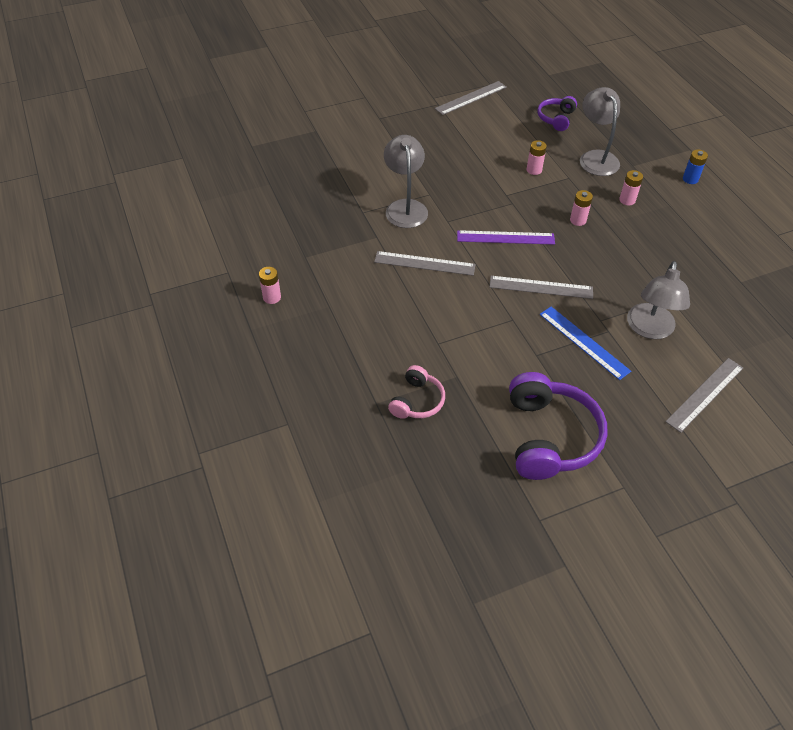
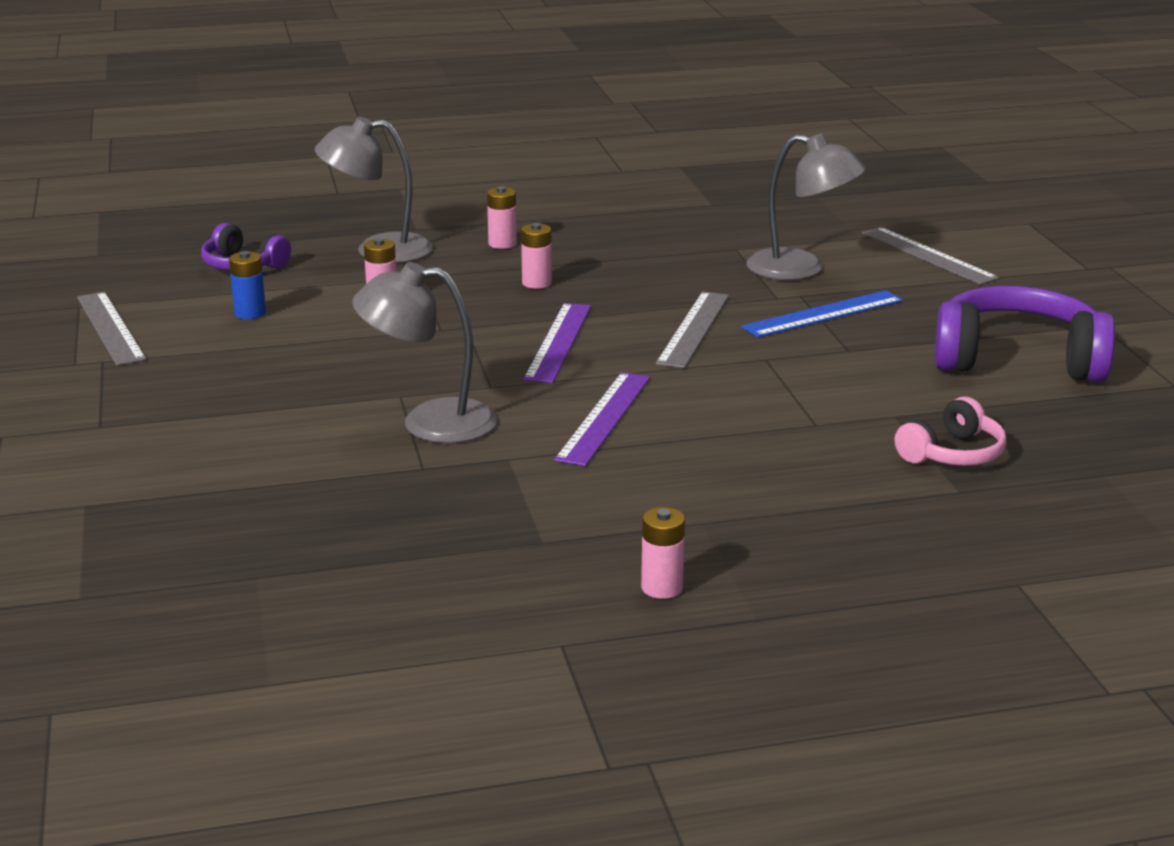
camera: 80 degrees left, 25 degrees down
(417, 401) = (953, 454): pink headphones -> pink headphones turned 105 degrees clockwise
(424, 263) = (604, 418): grey ruler -> purple ruler
(690, 179) = (473, 198): blue battery -> blue battery (250, 313)

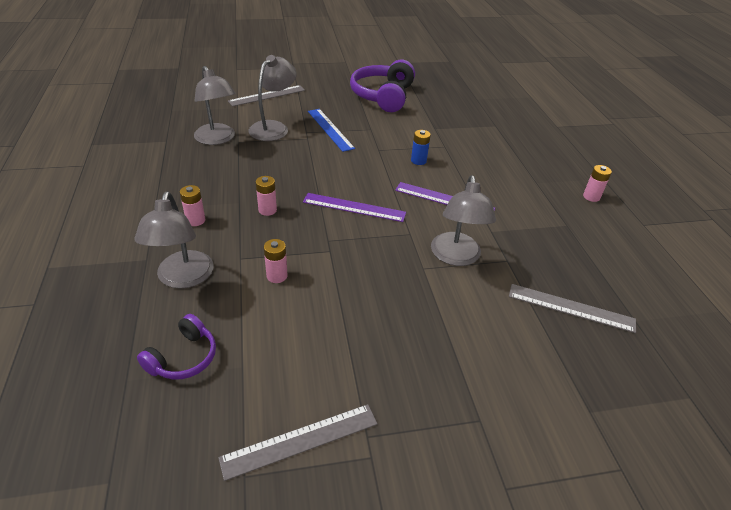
camera: 90 degrees left, 15 degrees up
(250, 313) = (287, 346): blue battery -> blue battery (418, 161)
(693, 329) = (342, 165): grey ruler -> grey ruler (571, 308)
(735, 234) = (217, 139): none -> grey lamp
(953, 454) = (466, 122): pink headphones -> none

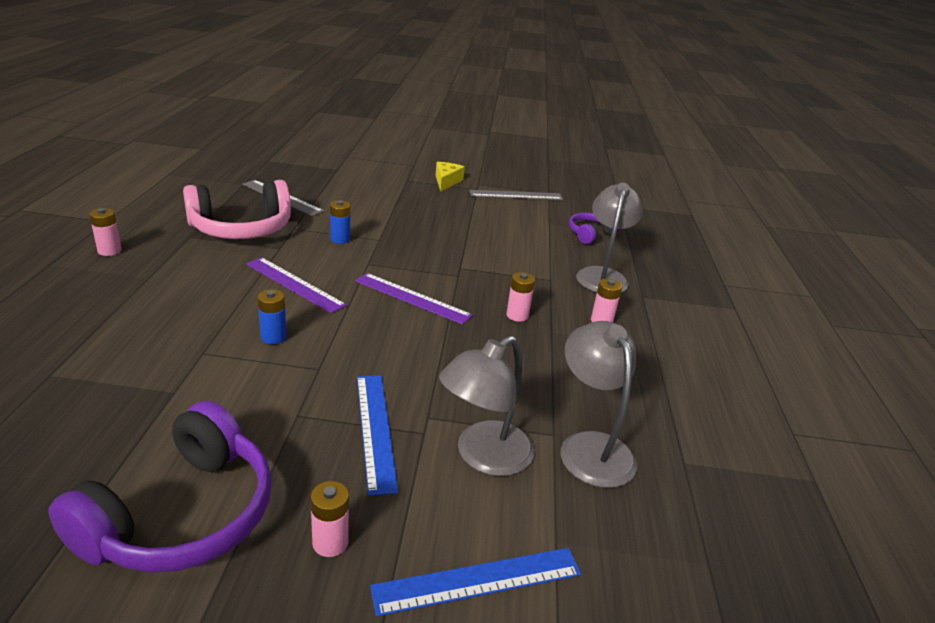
camera: 165 degrees left, 10 degrees down
(267, 95) = (478, 580): grey ruler -> blue ruler
(277, 276) = (516, 260): pink battery -> pink battery (330, 542)
(422, 442) = (446, 181): none -> yellow cheese
(456, 257) = (340, 239): grey lamp -> blue battery
(545, 246) = (242, 228): none -> pink headphones

